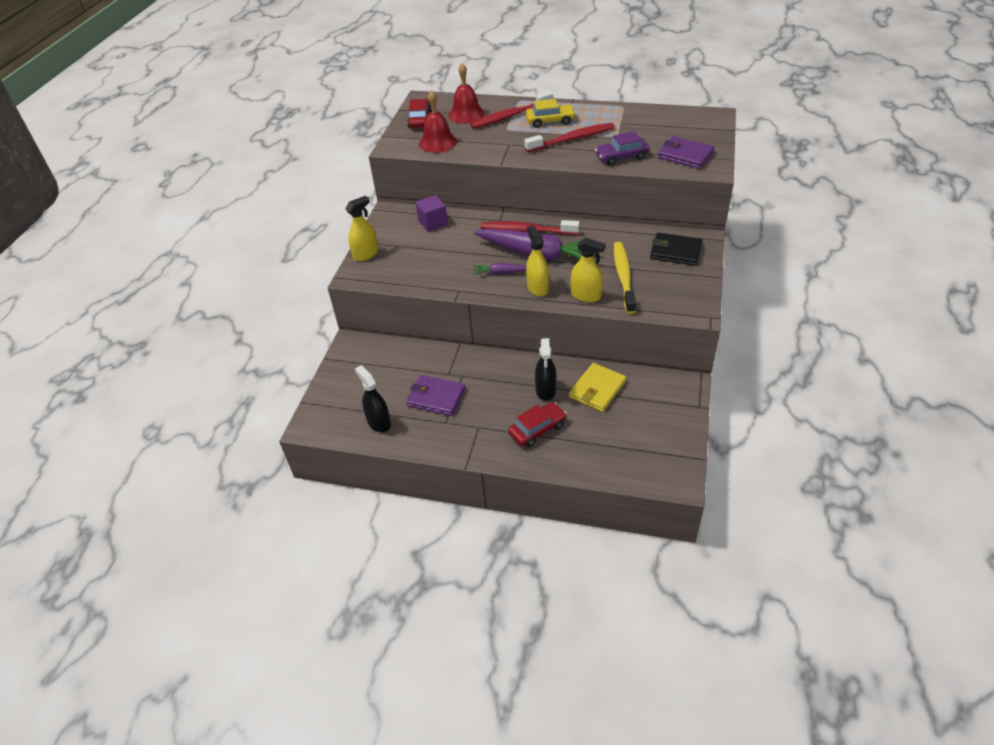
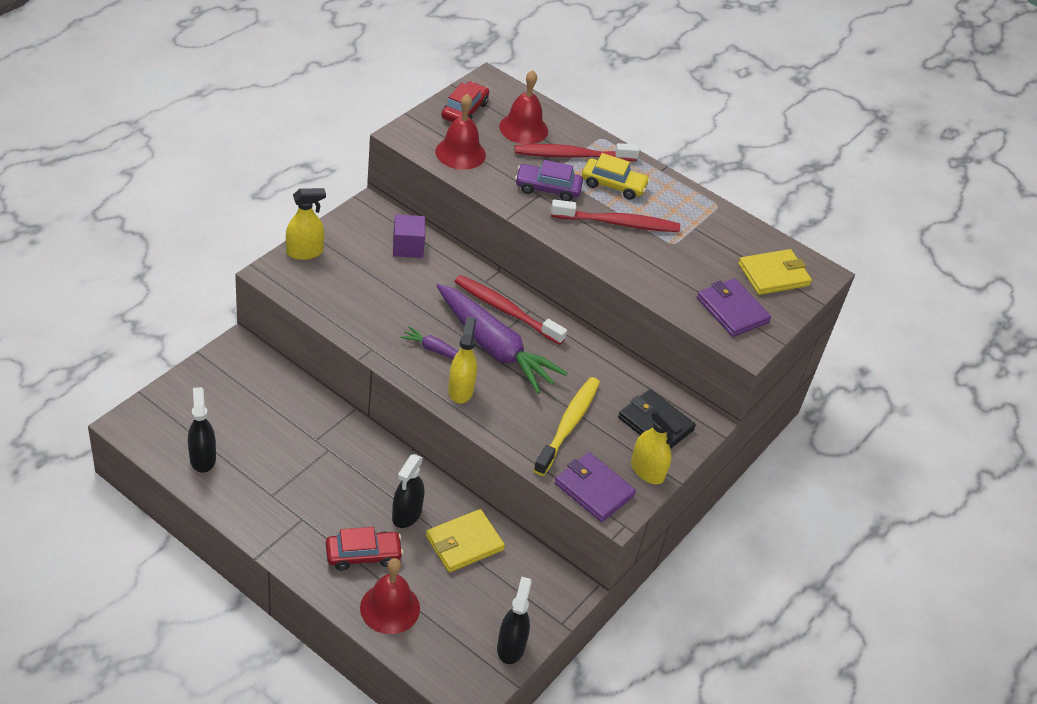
camera: 15 degrees right, 0 degrees up
(436, 397) = (282, 460): purple wallet -> purple wallet (594, 489)
(582, 453) = (390, 608): none -> red bell
(586, 295) = (506, 427): yellow spray bottle -> yellow spray bottle (647, 471)
(621, 157) = (655, 276): purple car -> purple car (547, 188)
(680, 437) = (511, 646): none -> black spray bottle
(690, 127) = (773, 275): none -> yellow wallet

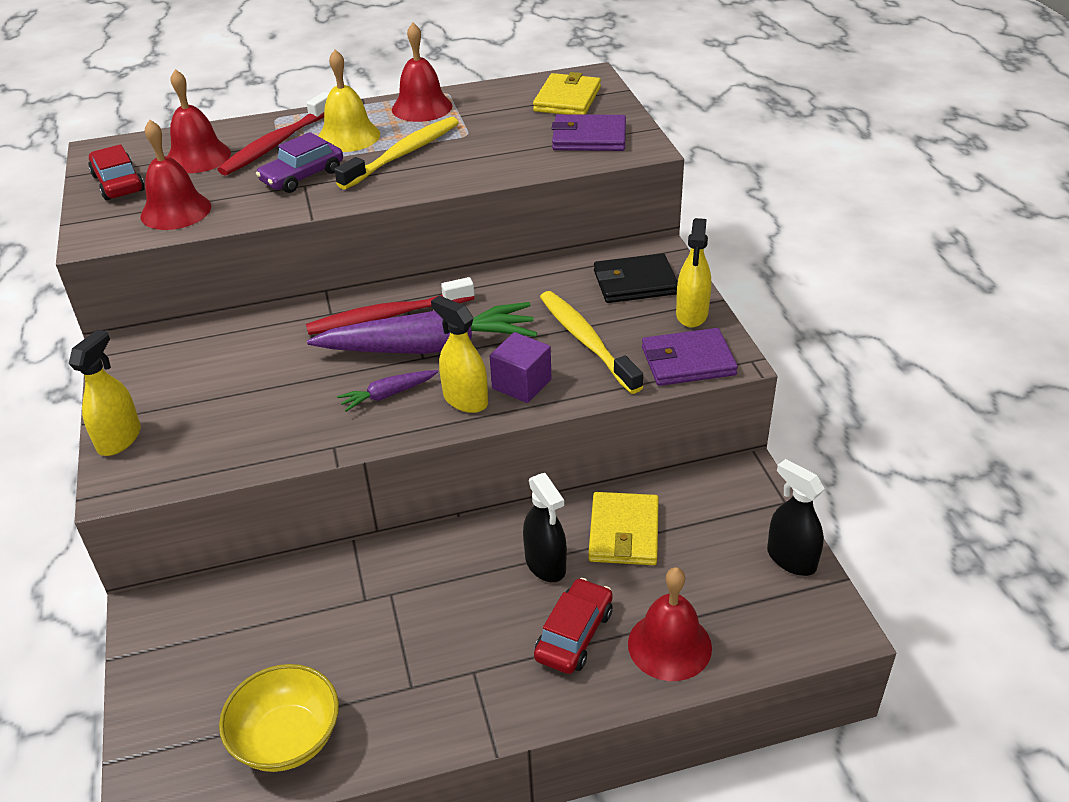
camera: 45 degrees left, 5 degrees down
(202, 458) = (287, 738): black spray bottle -> yellow bowl
(408, 247) = (215, 349): purple cube -> purple cube (521, 384)
(613, 185) = (348, 136): yellow car -> yellow bell
(618, 223) = (403, 154): red toothbrush -> yellow toothbrush
(647, 471) = (692, 314): yellow spray bottle -> yellow spray bottle turned 105 degrees clockwise
(685, 202) = (422, 107): none -> red bell

